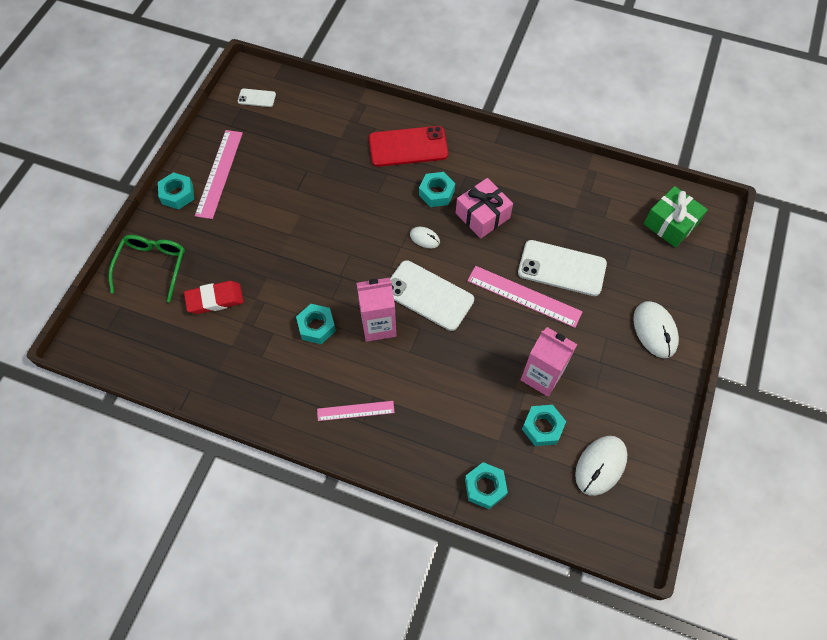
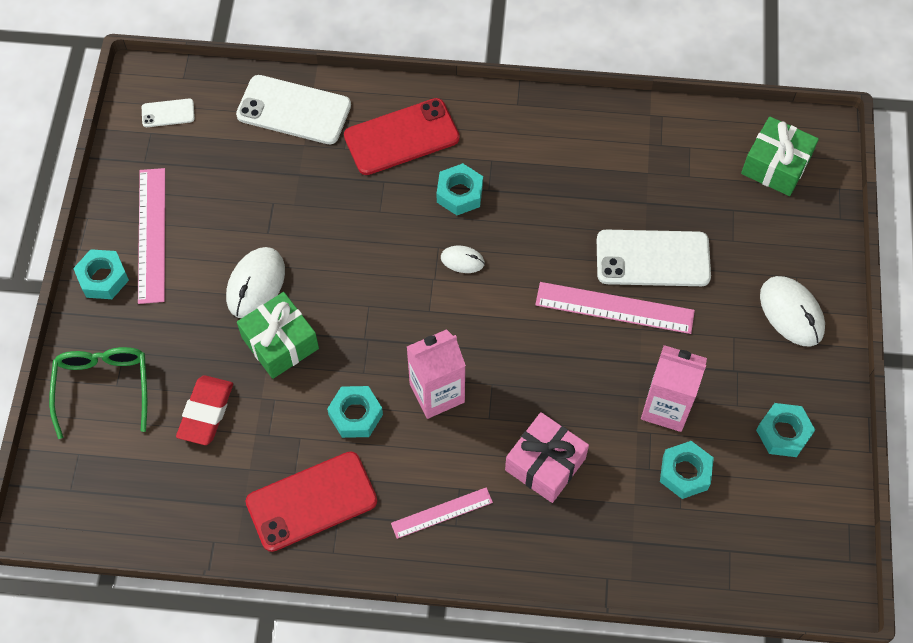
camera: 15 degrees left, 0 degrees up
(215, 299) = (206, 412): red eraser -> red eraser turned 45 degrees counterclockwise
(266, 379) = (311, 501): none -> red phone
(280, 265) = (280, 343): none -> green gift
(428, 295) = (490, 337): white phone -> white phone (294, 110)
(482, 215) = (530, 211): pink gift -> pink gift (545, 464)
(485, 487) = (635, 566): turquoise nut -> turquoise nut (783, 433)
(600, 466) = (769, 502): white mouse -> white mouse (256, 284)

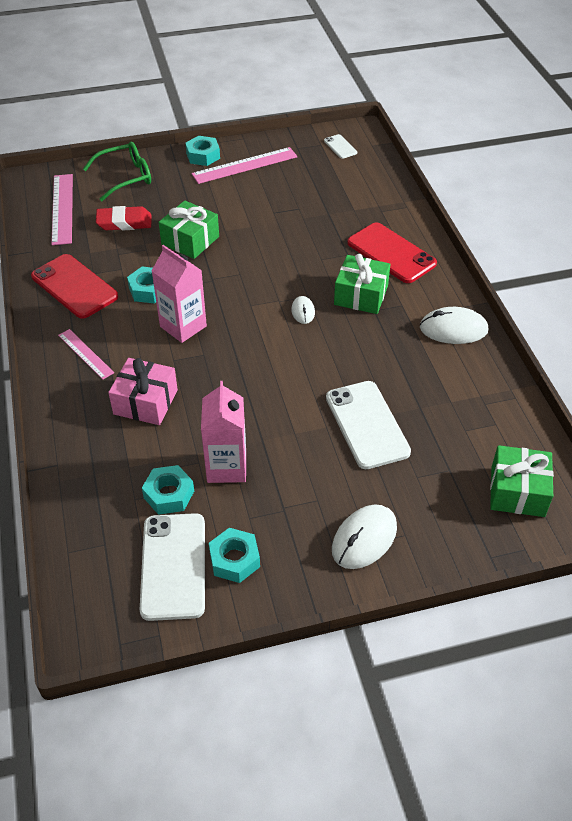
camera: 70 degrees right, 15 degrees down
(256, 284) = (230, 218): white mouse -> white mouse (453, 329)
(294, 110) = (379, 197): white phone -> white phone (173, 566)
(459, 193) = (361, 295): turquoise nut -> green gift
(614, 308) = (306, 411): pink ruler -> pink ruler (62, 208)

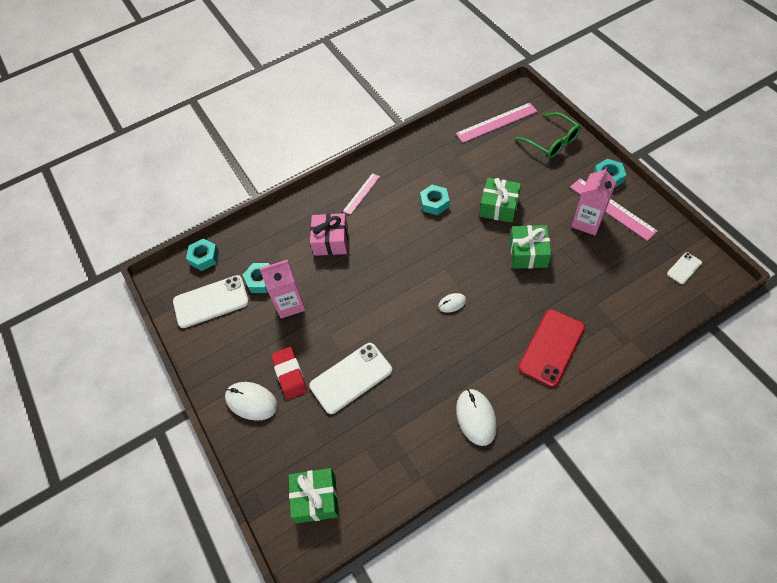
camera: 80 degrees right, 10 degrees up
(74, 286) = (420, 162): red phone -> none
(124, 222) = (499, 162): red eraser -> red eraser (290, 374)
(183, 326) = (406, 235): pink carton -> pink carton (587, 222)
(234, 559) = (221, 332): turquoise nut -> turquoise nut (204, 257)
(361, 295) = (487, 338): green gift -> green gift (528, 253)

